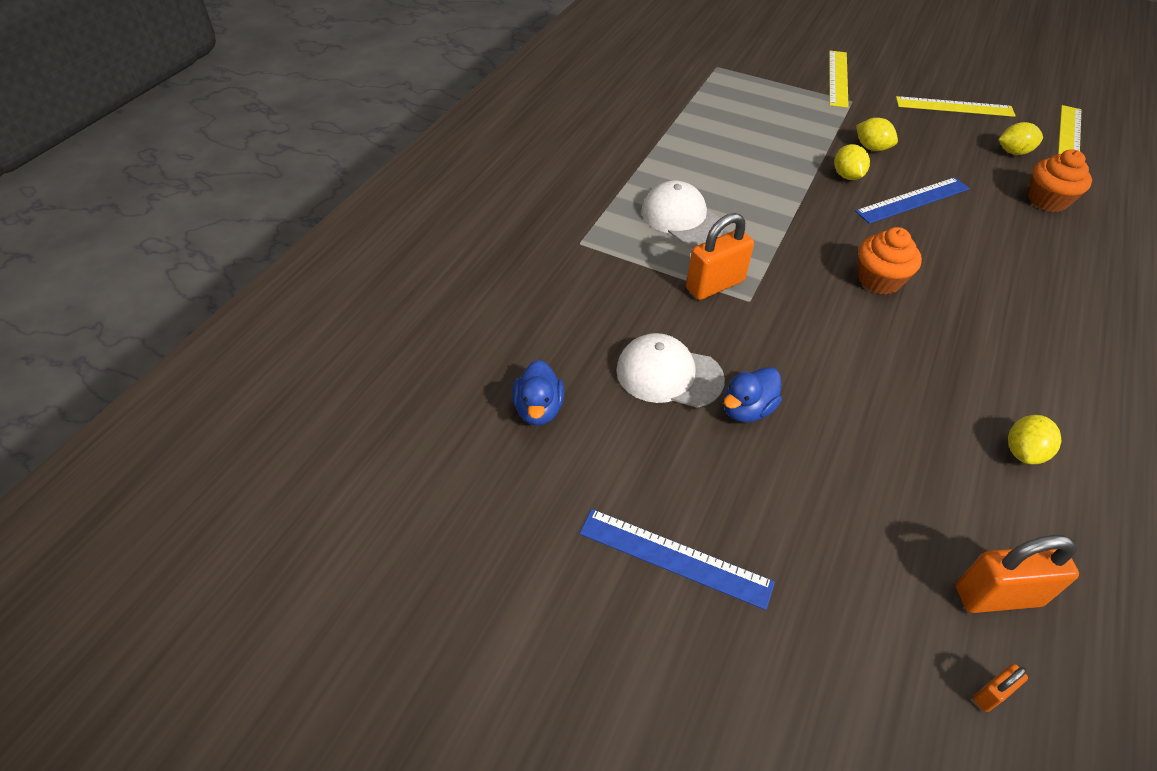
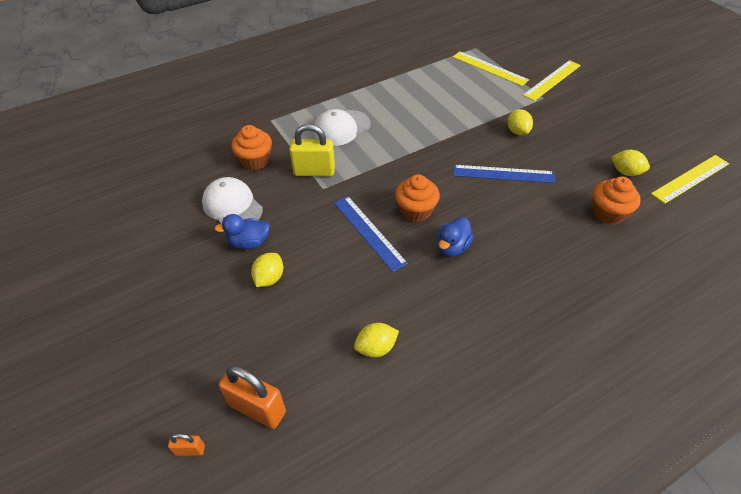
camera: 35 degrees right, 0 degrees up
(538, 409) = (153, 193): blue duck -> blue duck (452, 247)
(625, 303) = (255, 160): none -> orange cupcake
(675, 557) = (128, 292): blue ruler -> blue ruler (369, 232)
(681, 218) = (341, 128): white cap -> white cap turned 120 degrees counterclockwise
(715, 285) = (314, 171): orange padlock -> yellow padlock
(847, 176) = (477, 142): yellow lemon -> yellow lemon (269, 278)
(954, 106) = (619, 126): yellow ruler -> yellow ruler (489, 68)

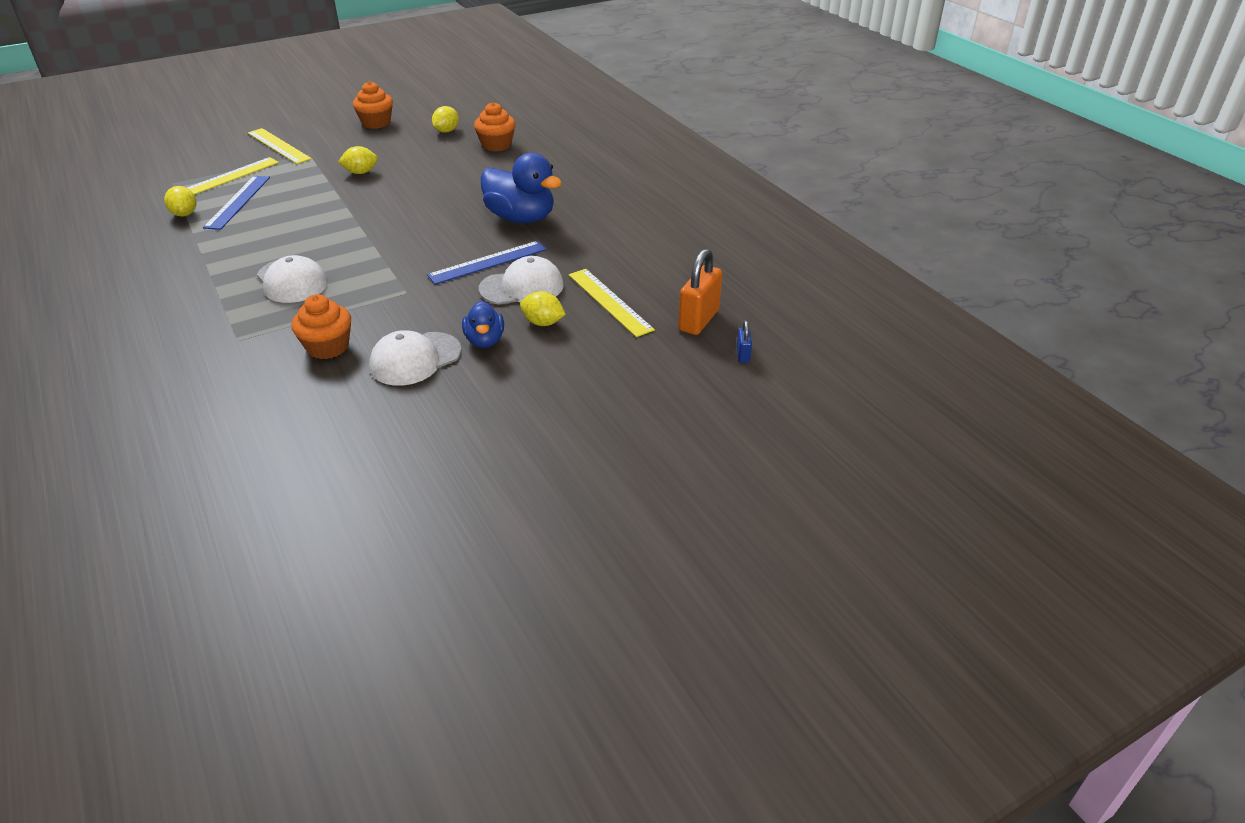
camera: 90 degrees left, 10 degrees down
(190, 450) = (743, 355): orange padlock -> blue padlock
(314, 171) = (372, 299): yellow padlock -> none
(327, 259) = (522, 287): none -> white cap
(376, 348) = (635, 260): yellow lemon -> yellow lemon (185, 214)
(416, 211) = (464, 235): orange cupcake -> orange cupcake (376, 123)
(452, 247) = (521, 218): blue duck -> blue duck, size x1.77
(503, 174) = (425, 185): blue ruler -> blue ruler (238, 202)
(691, 179) = (465, 108): yellow ruler -> yellow ruler (610, 301)

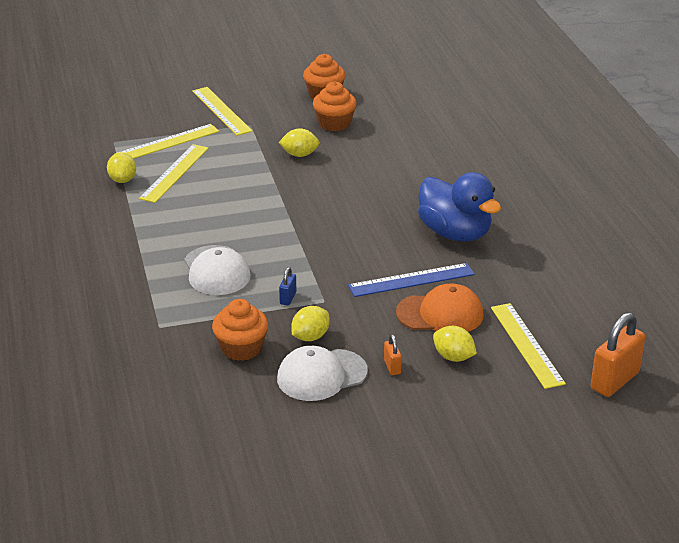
camera: 15 degrees right, 5 degrees down
(238, 202) = (174, 173): blue ruler -> yellow ruler
(446, 131) = (396, 114): yellow lemon -> yellow lemon (310, 337)
(485, 340) = (392, 367): blue duck -> orange padlock
(496, 145) = (446, 139): orange cupcake -> orange cupcake (334, 123)
(522, 287) = (440, 314): white cap -> orange cap
(743, 355) = (650, 427): blue padlock -> blue padlock (288, 298)

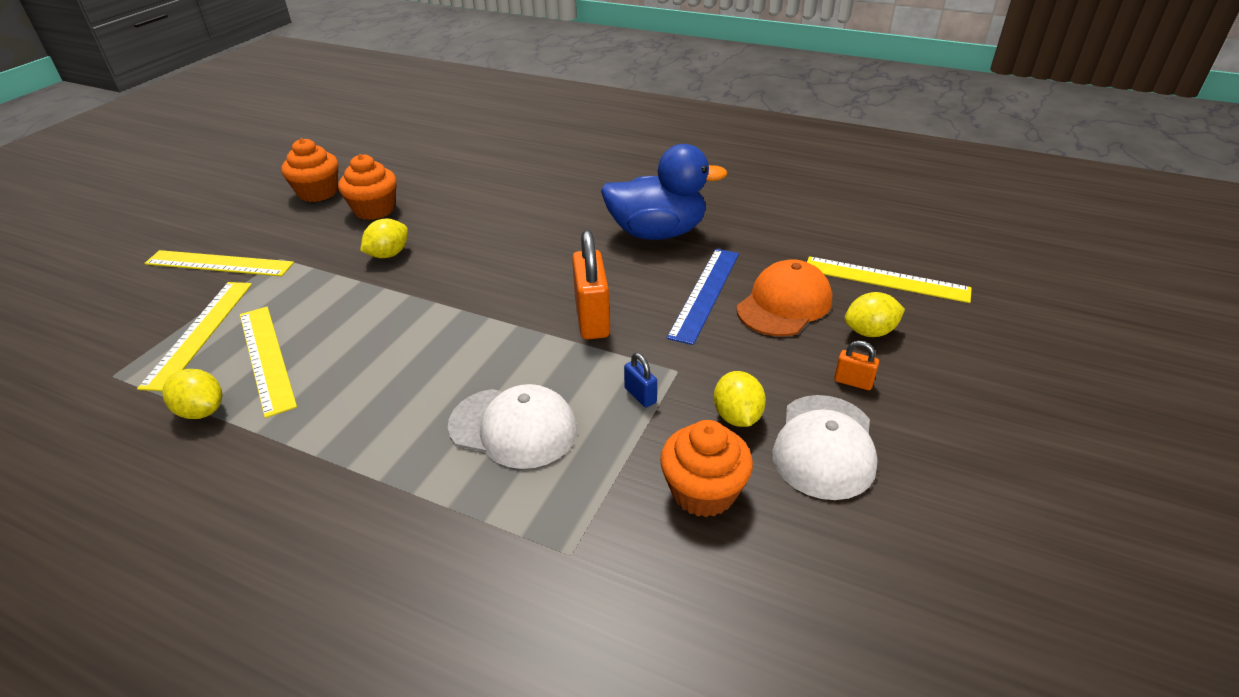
camera: 50 degrees left, 5 degrees up
(614, 381) = (984, 261): orange padlock -> orange padlock (592, 319)

